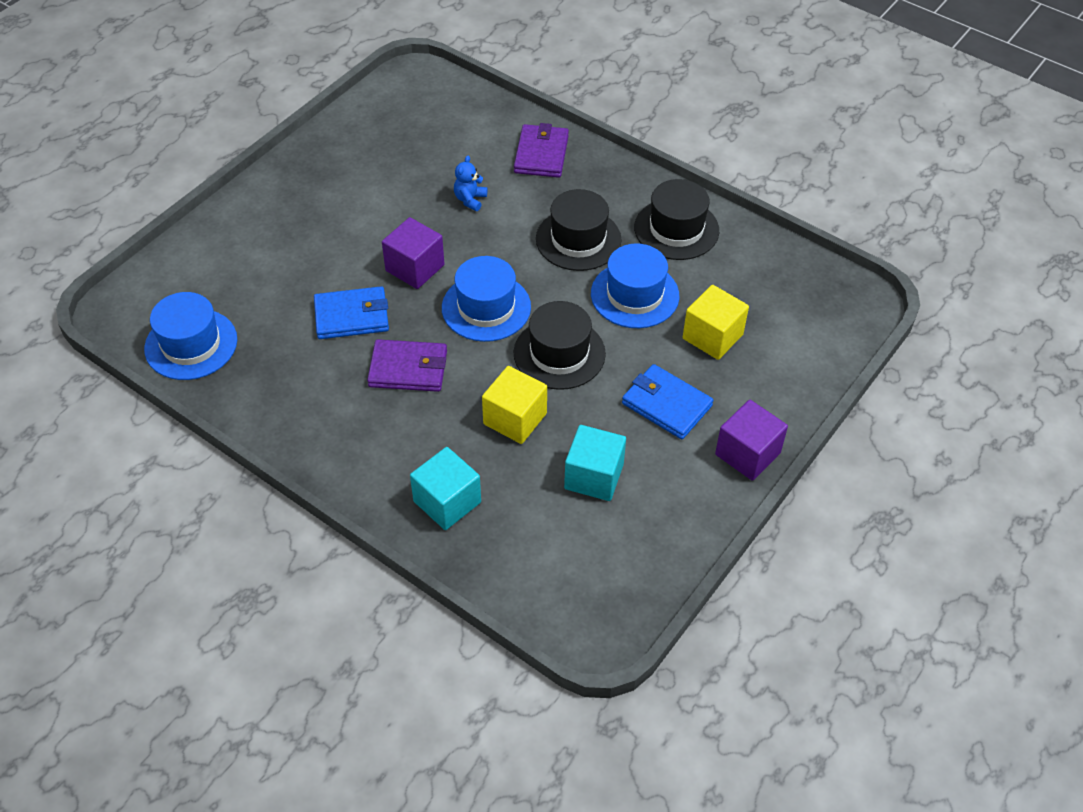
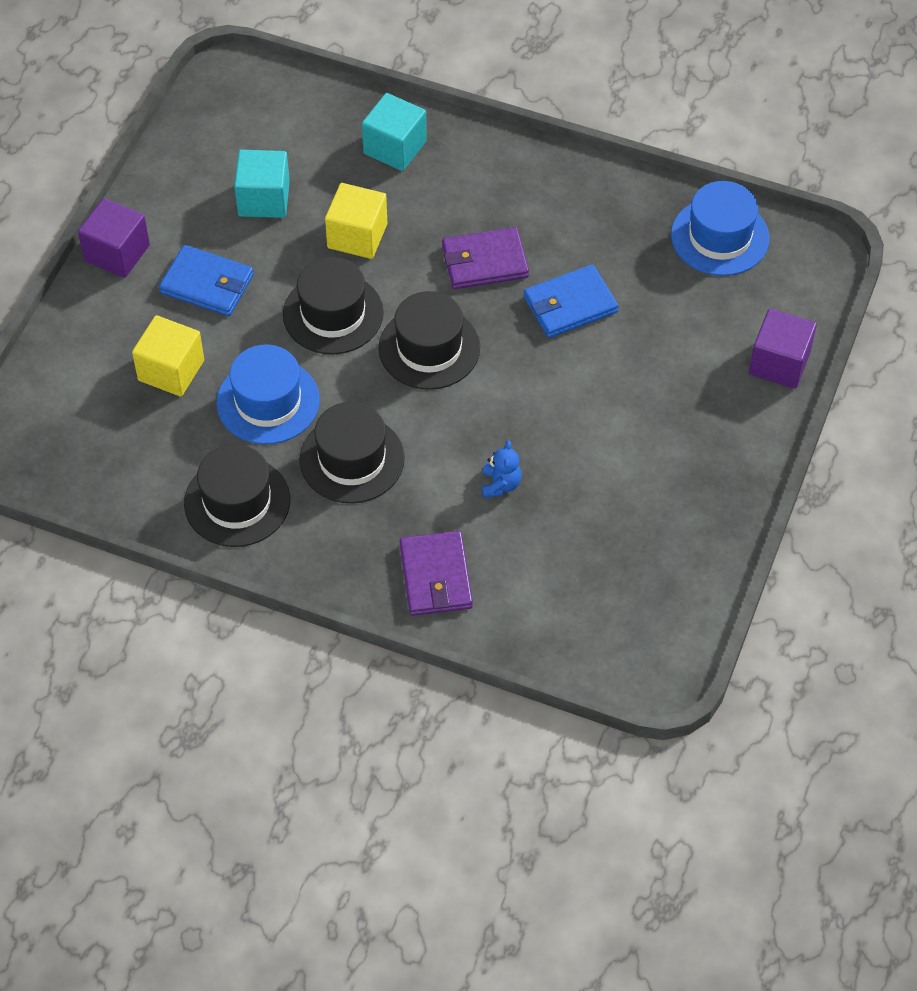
camera: 165 degrees right, 5 degrees up
(415, 268) = (527, 377): purple cube -> purple cube (779, 363)
(486, 307) = (429, 348): blue hat -> black hat

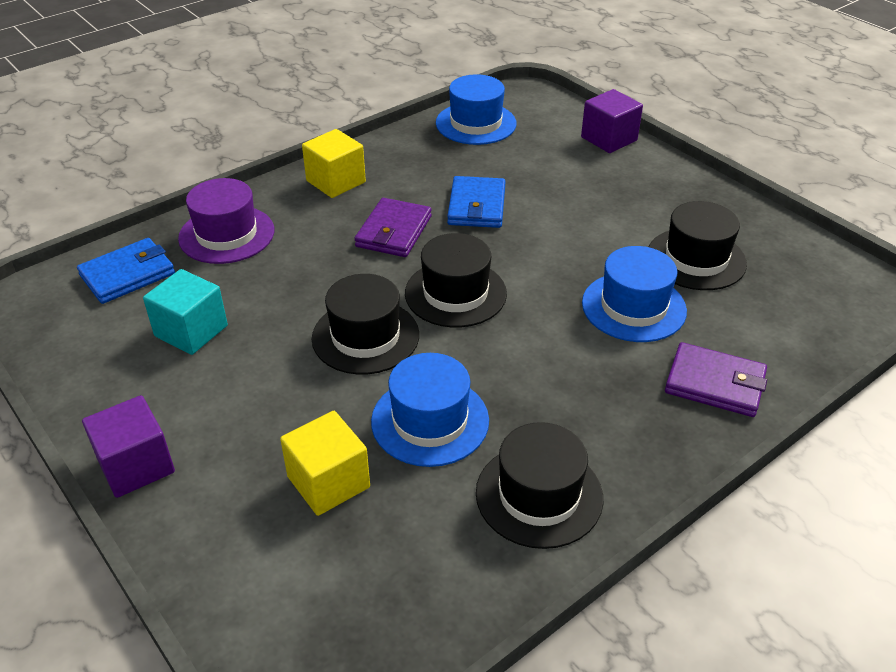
camera: 60 degrees left, 15 degrees down
(207, 284) = (248, 409): blue wallet -> blue wallet (128, 274)
(352, 459) = (543, 388): black hat -> black hat (696, 259)
(357, 236) = (295, 289): yellow cube -> yellow cube (336, 181)
(395, 147) = (226, 234): turquoise cube -> purple hat
(500, 484) = (633, 307): blue teddy bear -> blue hat

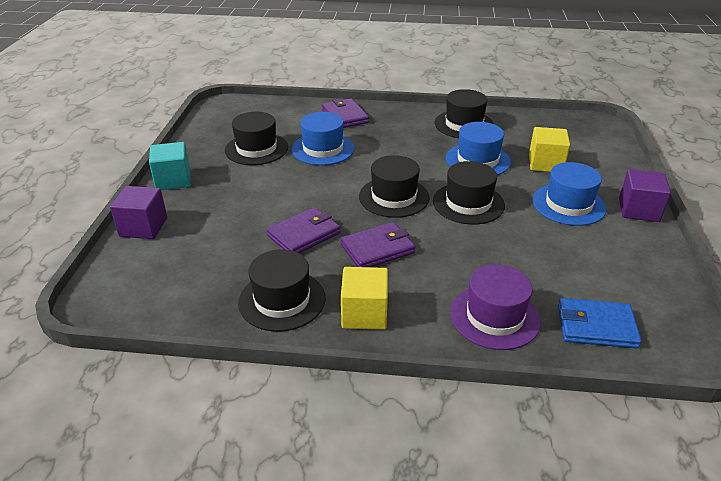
camera: 135 degrees left, 5 degrees down
(191, 331) = (570, 259): turquoise cube -> turquoise cube (173, 180)
(410, 157) = (282, 300): none -> black hat
(476, 123) = (186, 299): blue hat -> blue hat (568, 204)
(476, 206) = (304, 234): blue wallet -> purple wallet

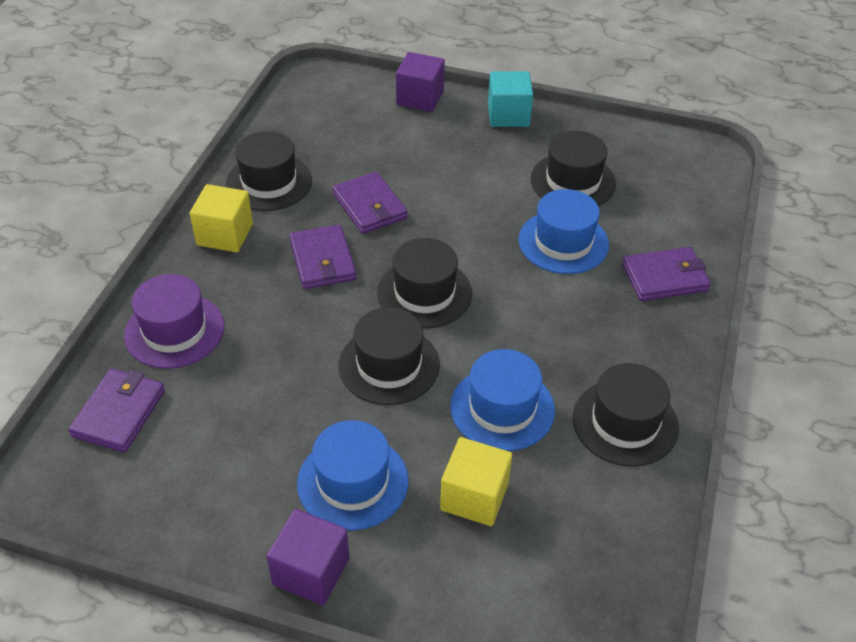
camera: 100 degrees right, 10 degrees up
(596, 326) = (119, 413): blue wallet -> purple wallet

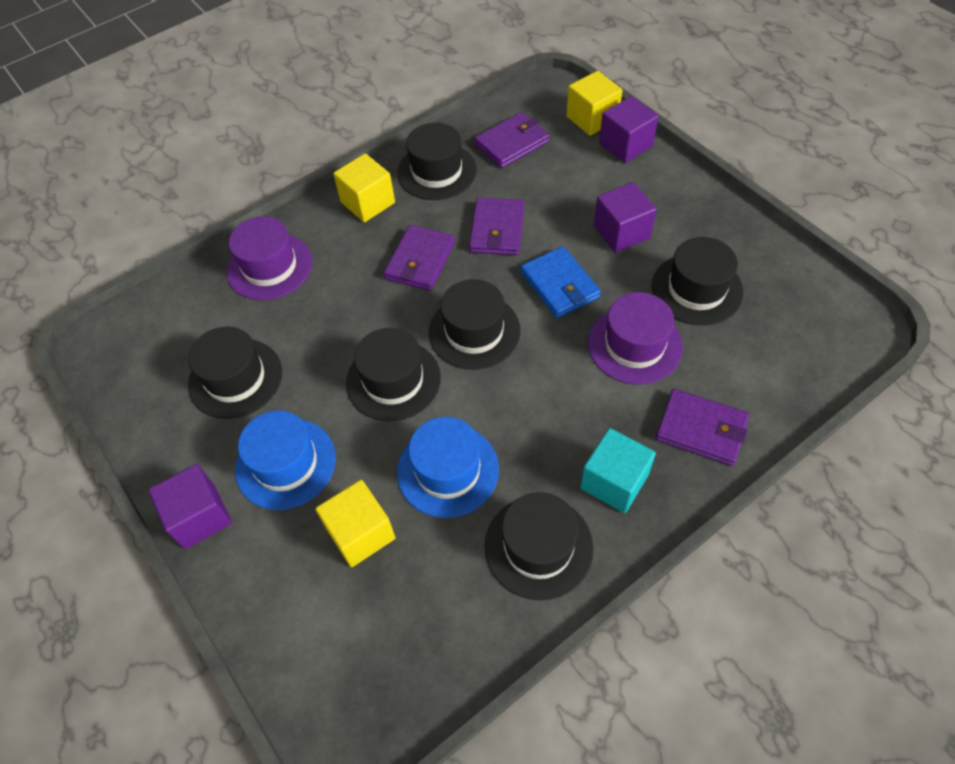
camera: 40 degrees right, 10 degrees up
(119, 413) = (184, 313): purple wallet -> purple wallet (512, 143)
(232, 440) = (235, 378): none -> black hat
(372, 88) = (592, 118): none -> yellow cube
(463, 225) = (559, 285): none -> blue wallet
(477, 164) = (621, 232): none -> purple cube
(508, 115) = (692, 195): turquoise cube -> turquoise cube (614, 481)
(563, 242) = (634, 345): blue hat -> purple hat

